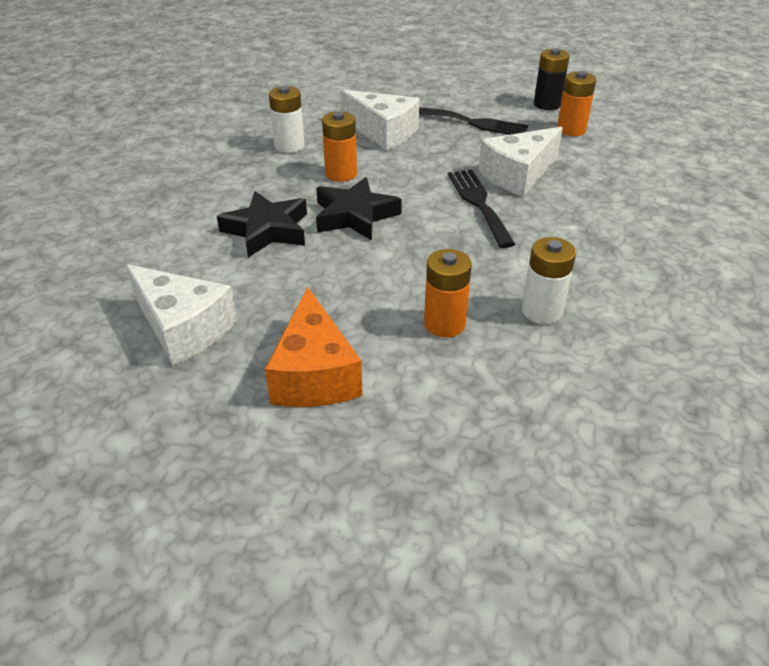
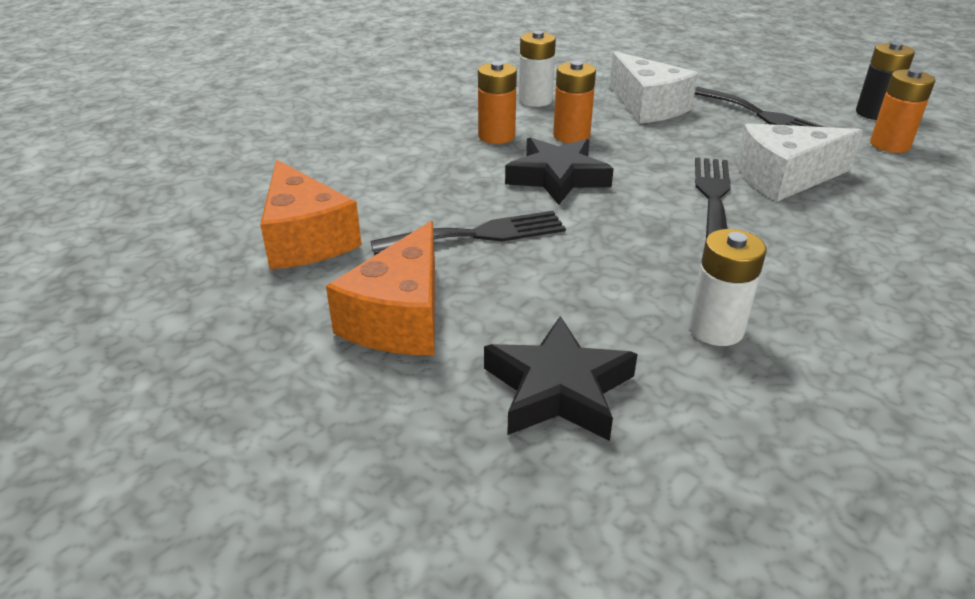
camera: 25 degrees right, 5 degrees down
(183, 328) = (306, 238): white cheese -> orange cheese
(267, 230) = (455, 170): black star -> black star (558, 389)
(326, 283) = (478, 234): none -> black fork
(444, 324) = (582, 309): orange battery -> orange battery (496, 136)

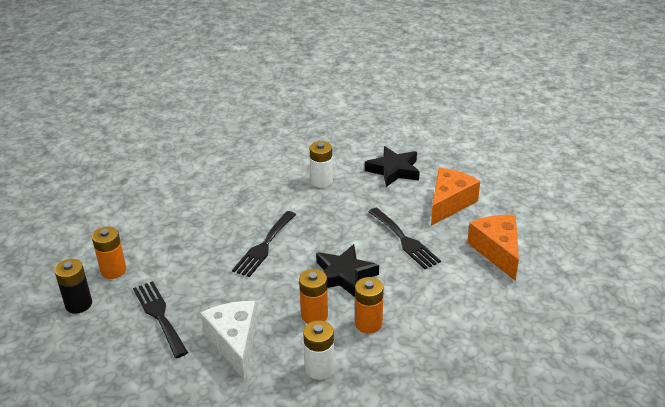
camera: 165 degrees left, 0 degrees up
(478, 234) = (404, 240): black fork -> black fork turned 120 degrees counterclockwise
(785, 178) = (210, 253): white cheese -> none

